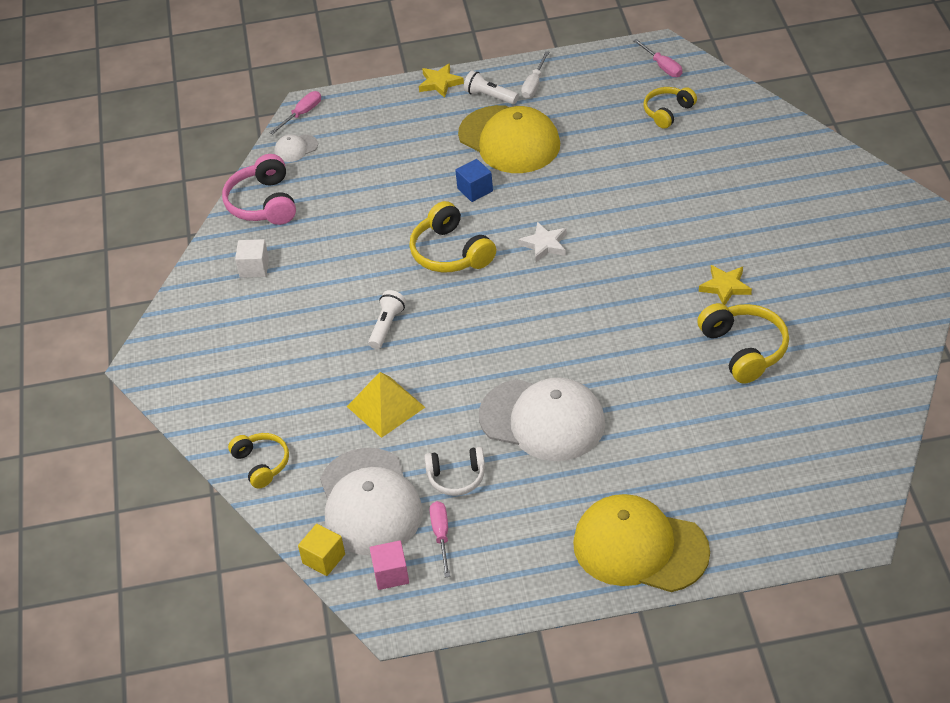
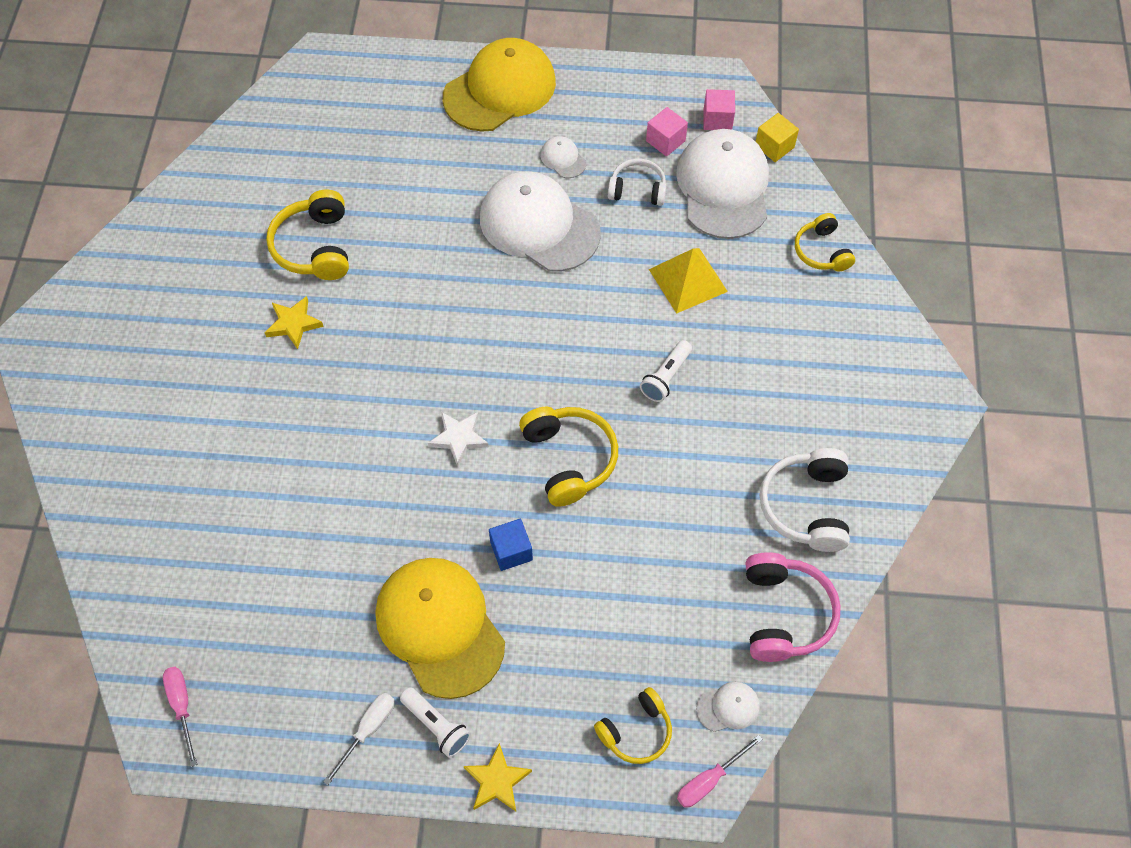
camera: 170 degrees left, 15 degrees up
(254, 268) = (806, 506): white cube -> white headphones
(441, 535) = (665, 141): pink screwdriver -> pink cube
(542, 489) = (563, 159): none -> white cap
(640, 548) = (500, 89): yellow cap -> yellow cap turned 75 degrees counterclockwise
(668, 112) = (220, 612): yellow headphones -> yellow headphones (636, 731)

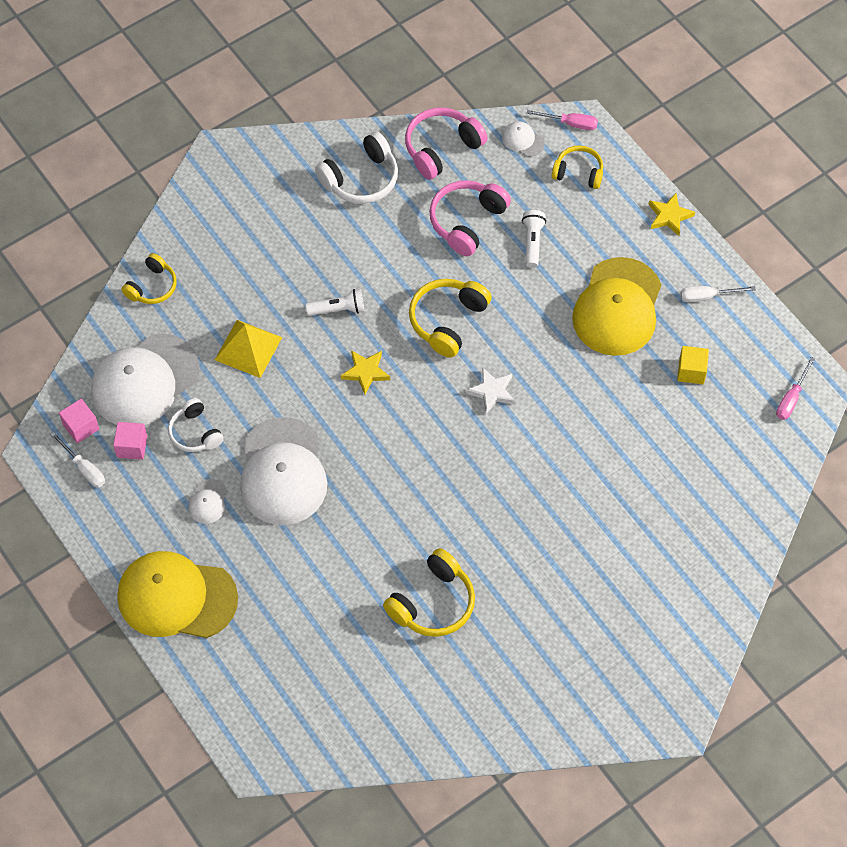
camera: 130 degrees left, 0 degrees up
(293, 324) = (505, 561): yellow star -> yellow star (365, 372)
(437, 726) = (671, 266): white flashlight -> white flashlight (532, 242)
(511, 551) = (537, 307): blue cube -> none
(669, 565) = (467, 221): none -> pink headphones
(674, 99) = (84, 468): none -> white screwdriver
(774, 147) = (77, 373): yellow cube -> yellow cube (691, 371)

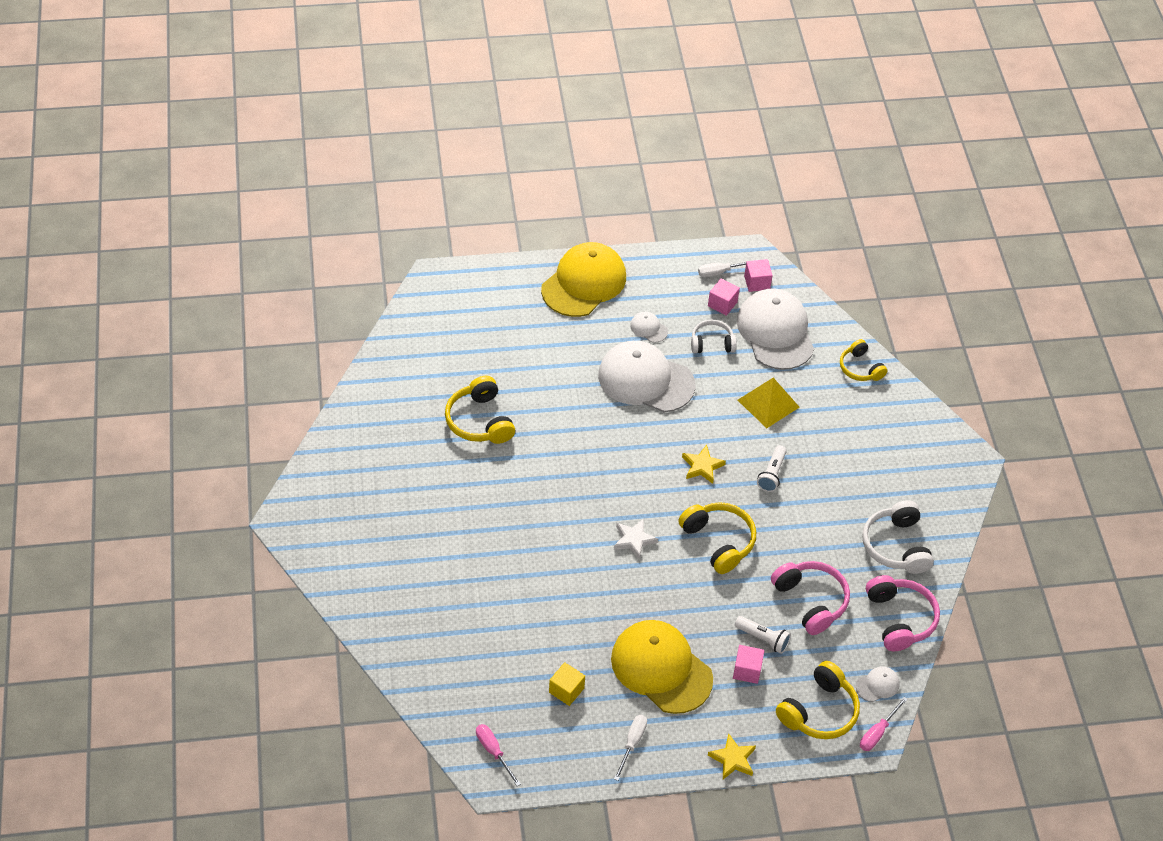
camera: 115 degrees right, 10 degrees down
(574, 241) = (747, 670): none -> pink cube
(578, 172) = (819, 711): yellow headphones -> yellow headphones, size x1.53

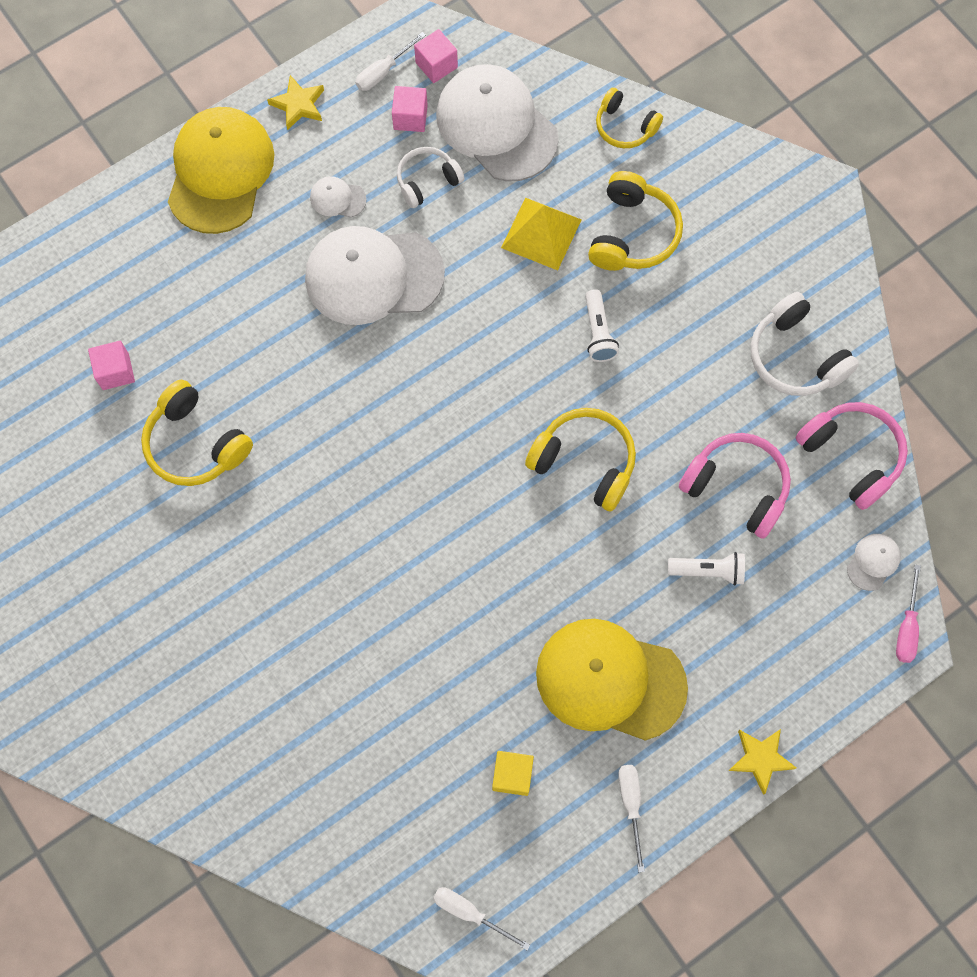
camera: 25 degrees left, 20 degrees up
(493, 751) = (470, 913): pink screwdriver -> white screwdriver
(634, 540) = (481, 515): white star -> none
(702, 466) = (508, 365): yellow star -> yellow star (298, 105)
(747, 670) = (712, 626): pink cube -> pink cube (115, 371)
(819, 711) = (825, 635): yellow headphones -> yellow headphones (632, 234)

